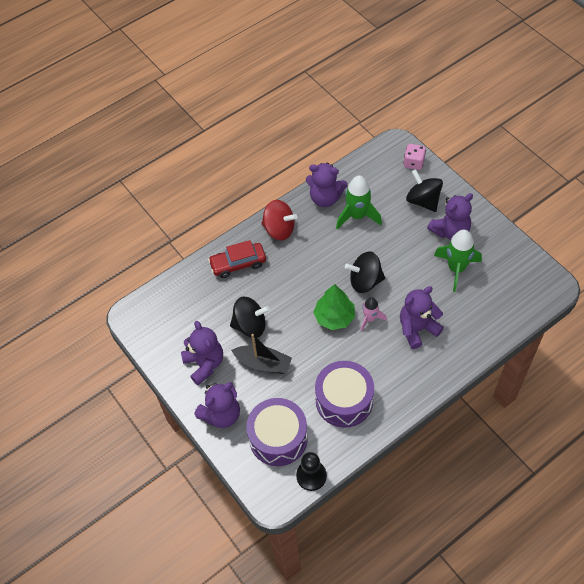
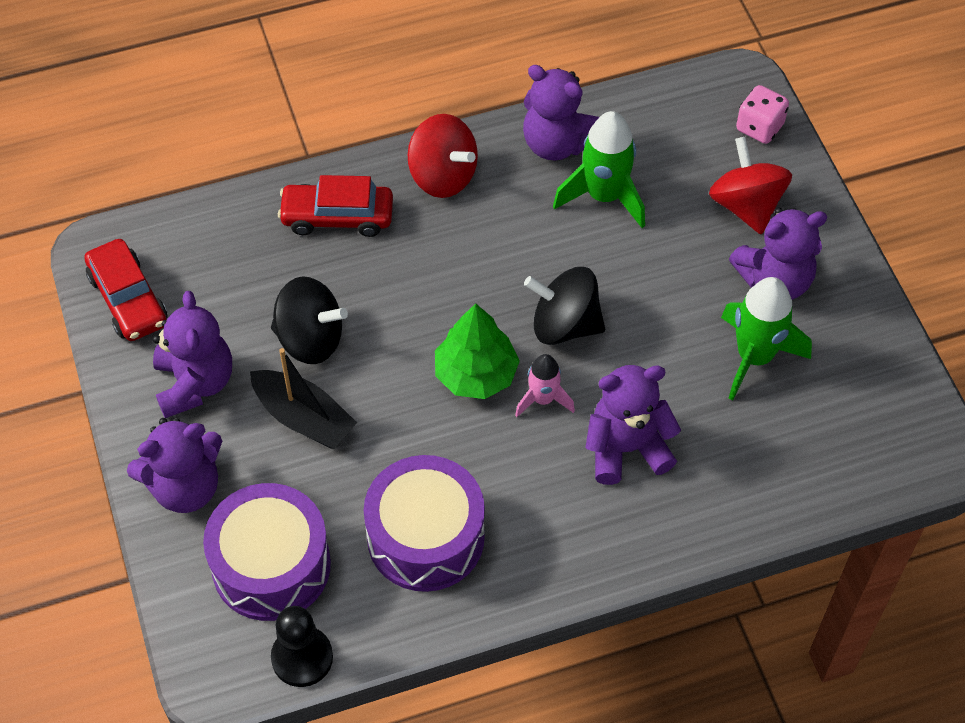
camera: 15 degrees right, 0 degrees up
(155, 334) = (128, 299): none -> red car
(423, 201) = (746, 206): black spinning top -> red spinning top

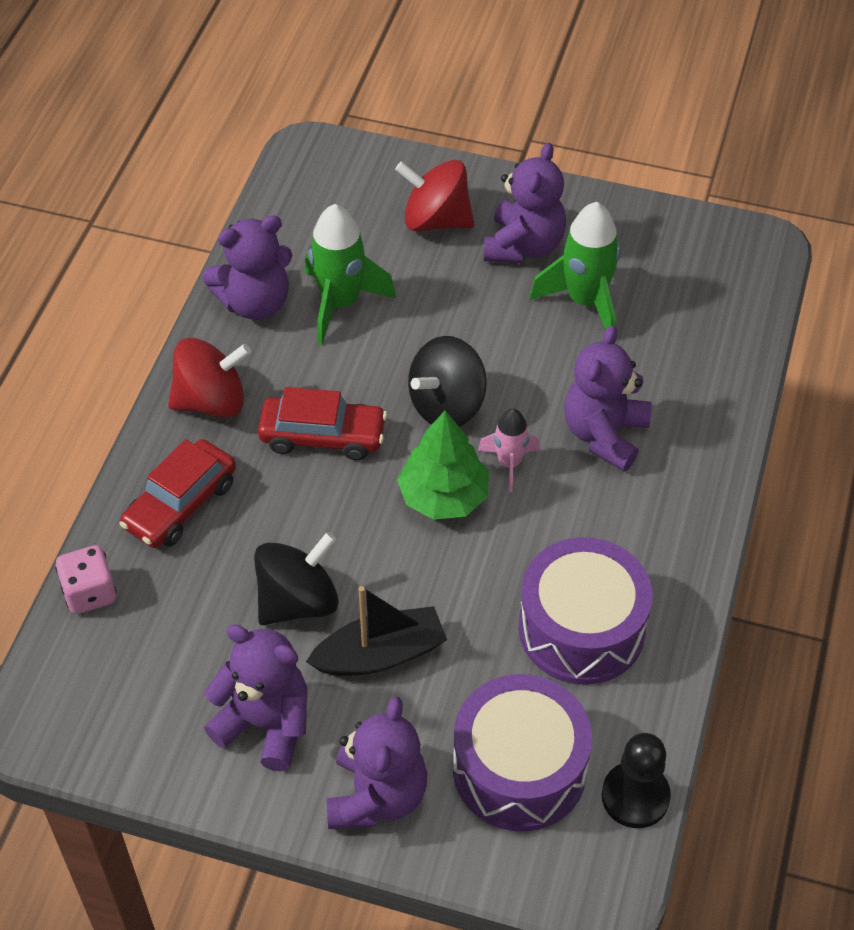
camera: 55 degrees left, 5 degrees down
(128, 299) = (116, 730): red car -> red car (323, 436)
(759, 127) = (367, 167): pink dice -> pink dice (90, 593)

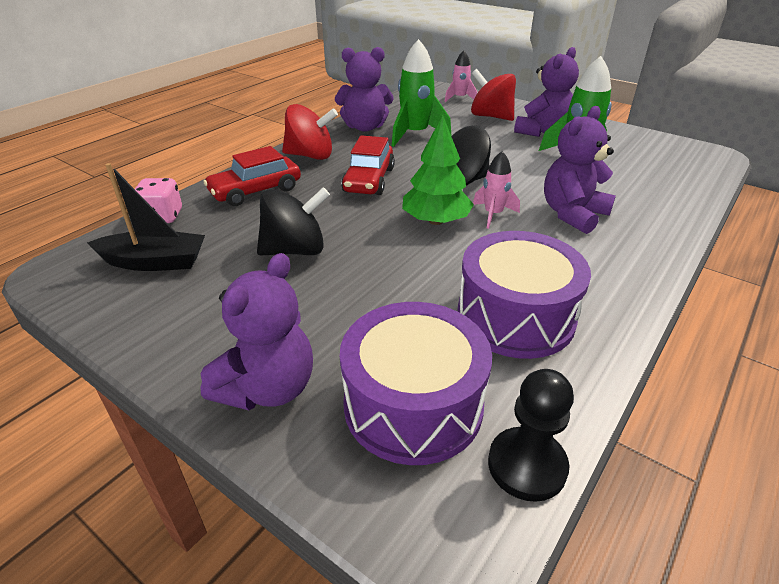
camera: 20 degrees right, 15 degrees down
(265, 724) = (215, 313): purple teddy bear -> none
(323, 436) = (369, 180): red car -> red car turned 75 degrees clockwise
(369, 175) = (459, 98): none -> pink rocket
(380, 654) = (336, 293): black boat -> black boat (154, 262)

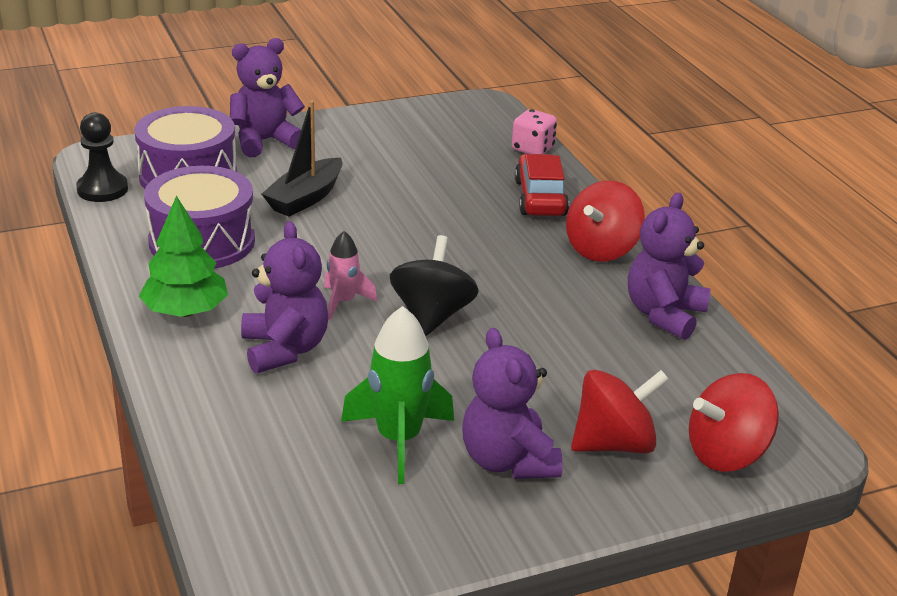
camera: 120 degrees right, 5 degrees down
(154, 262) = (457, 135): black boat -> black boat (305, 198)
(268, 388) = (265, 141): purple teddy bear -> purple teddy bear turned 90 degrees clockwise
(295, 250) = (406, 188): black spinning top -> none
(369, 180) = (499, 262): red car -> none
(415, 134) = (601, 343): green rocket -> none
(436, 221) = (372, 266): green tree -> green tree (185, 311)
(459, 98) = (726, 454): pink rocket -> red spinning top

